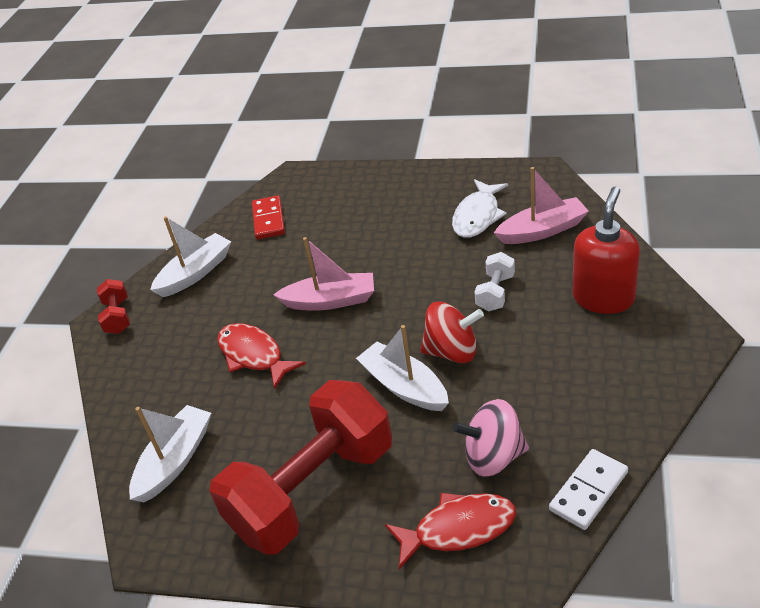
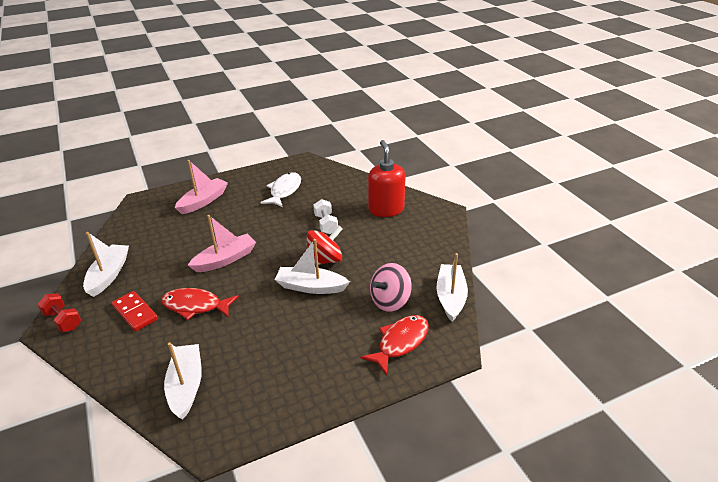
camera: 40 degrees left, 5 degrees down
(269, 220) = (142, 229): red domino -> red domino (135, 313)
(312, 490) = (298, 361): red dumbbell -> none
(478, 216) = (284, 191): white fish -> white fish turned 150 degrees counterclockwise
(542, 230) = (328, 188): pink boat -> pink boat (203, 201)
(588, 491) = (450, 297): white domino -> white boat

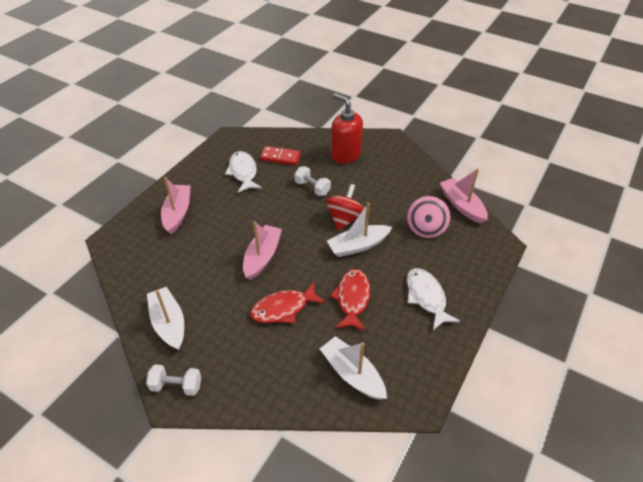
camera: 35 degrees left, 10 degrees up
(63, 320) = (176, 386): red dumbbell -> white dumbbell
(135, 313) = (237, 342): red domino -> red domino (280, 157)
(321, 359) = (426, 297): none -> white fish
(400, 342) = (464, 256): red fish -> red fish (352, 298)
(450, 297) = (461, 205): white boat -> pink boat

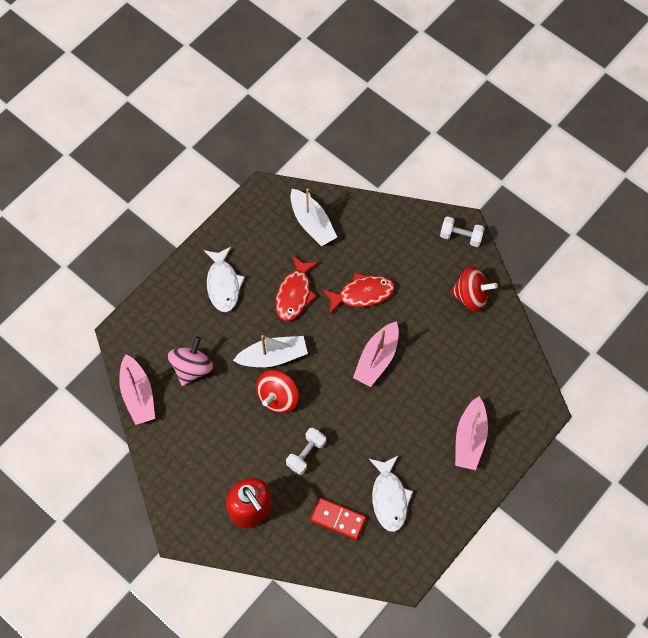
camera: 170 degrees left, 20 degrees up
(169, 323) = (471, 296): white boat -> red spinning top
(312, 188) = (306, 454): white dumbbell -> white dumbbell turned 75 degrees clockwise

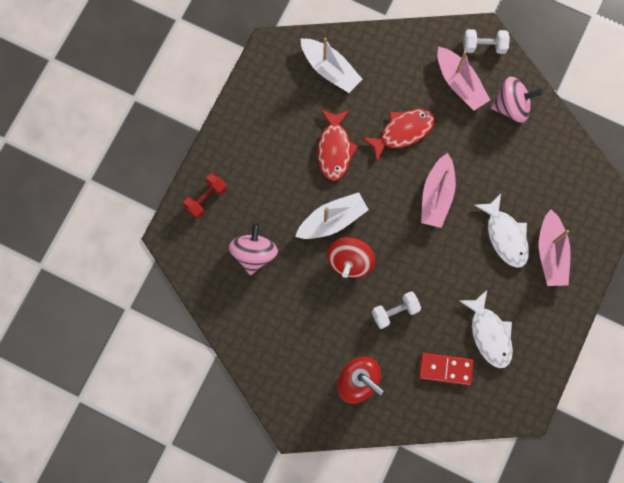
camera: 15 degrees left, 10 degrees up
(138, 395) = (208, 296): pink boat -> pink boat (460, 83)
(164, 308) = (206, 198): none -> red dumbbell
(223, 284) = (259, 157): white fish -> white fish (505, 236)
(306, 454) = (395, 311): white dumbbell -> white dumbbell turned 45 degrees clockwise
(471, 296) = (511, 106): red spinning top -> pink spinning top

